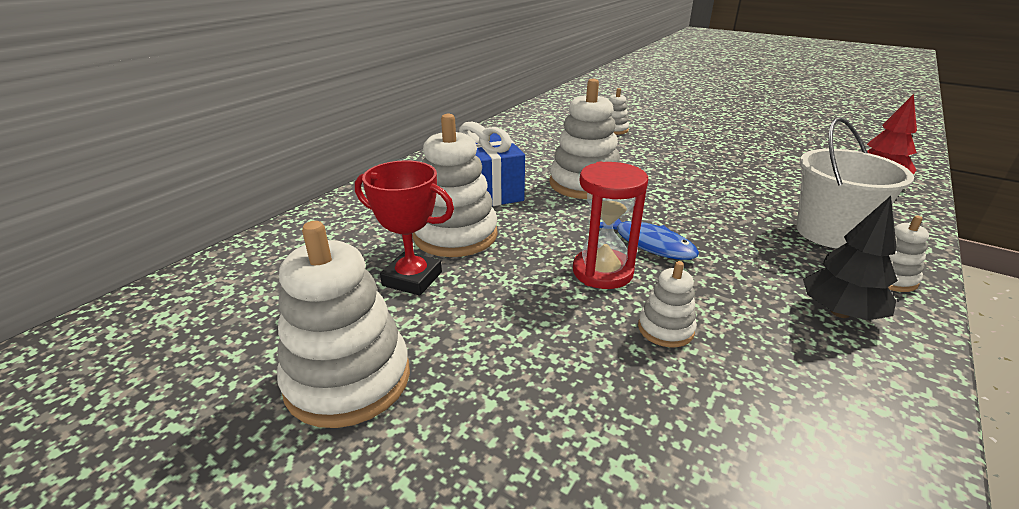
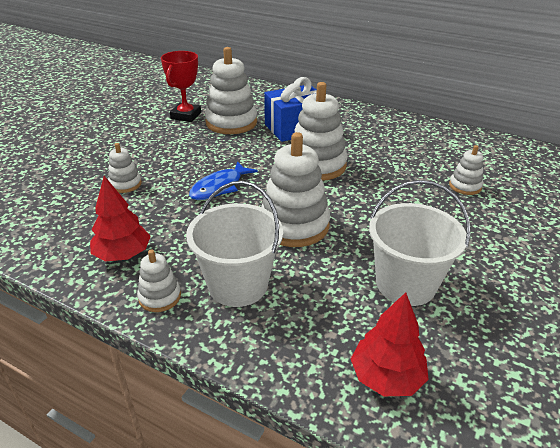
camera: 85 degrees right, 5 degrees up
(348, 379) = (115, 111): white stacking toy -> white stacking toy (294, 225)
(602, 272) = (185, 168): red hourglass -> none
(769, 164) = (405, 284): none -> white bucket
(840, 312) = (123, 254): black tree -> red tree

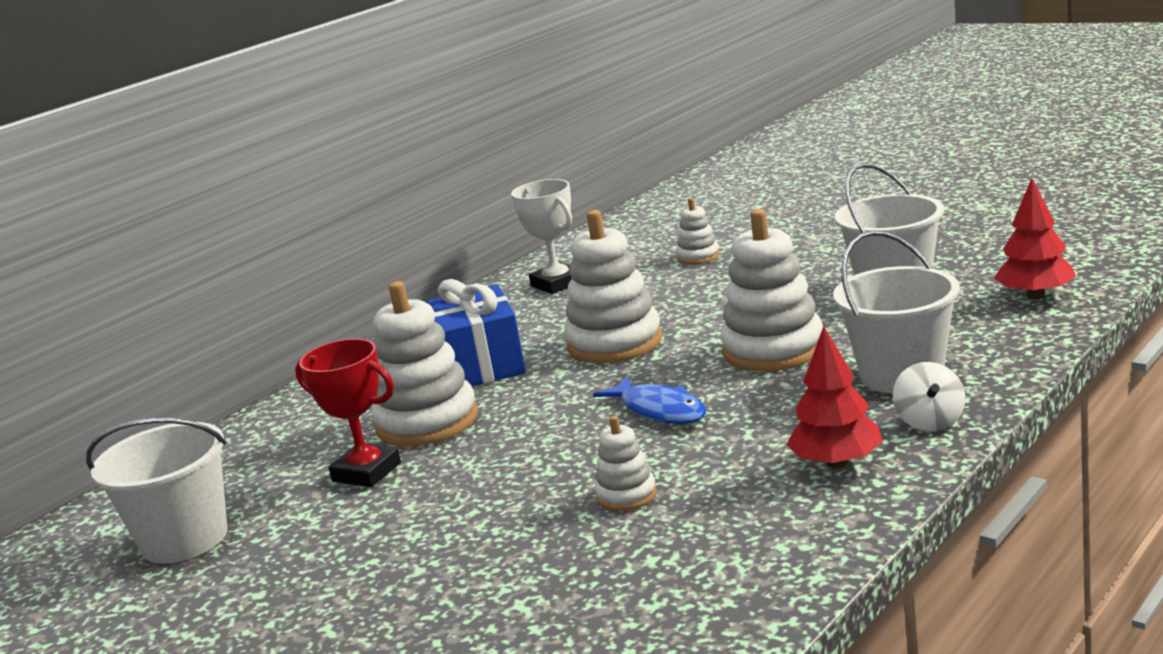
camera: 75 degrees left, 15 degrees down
(148, 89) = (185, 539): none -> white bucket
(160, 297) = (930, 422): white stacking toy -> white spinning top
(411, 138) = (557, 284): none -> white trophy

